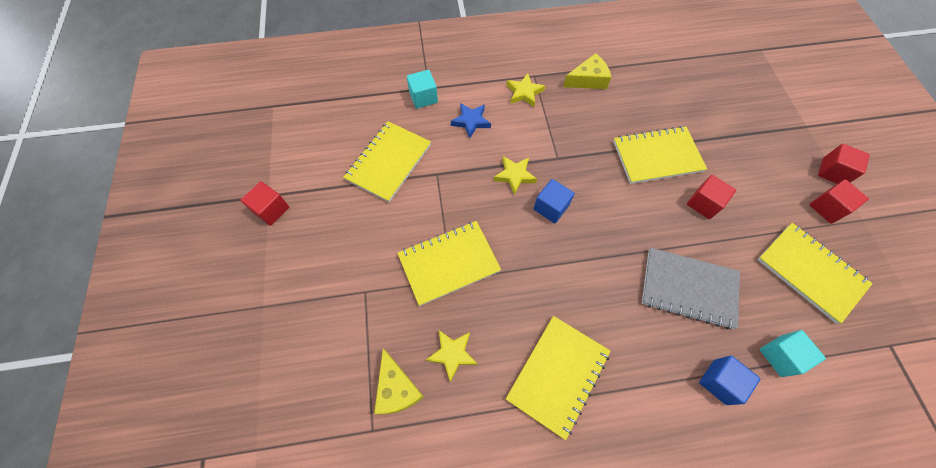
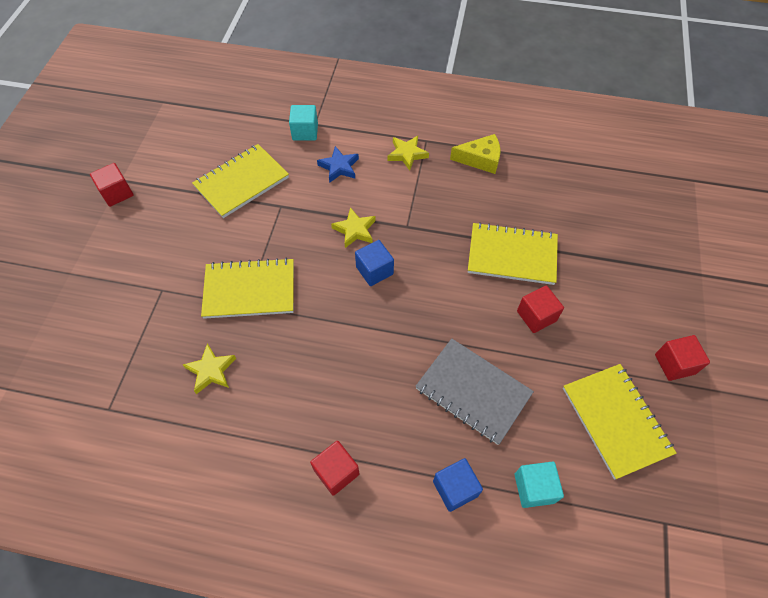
camera: 20 degrees right, 5 degrees down
(397, 389) = (147, 382): yellow cheese -> none
(557, 375) = (298, 424): yellow notebook -> none
(832, 172) = (703, 330): red cube -> red cube (336, 472)

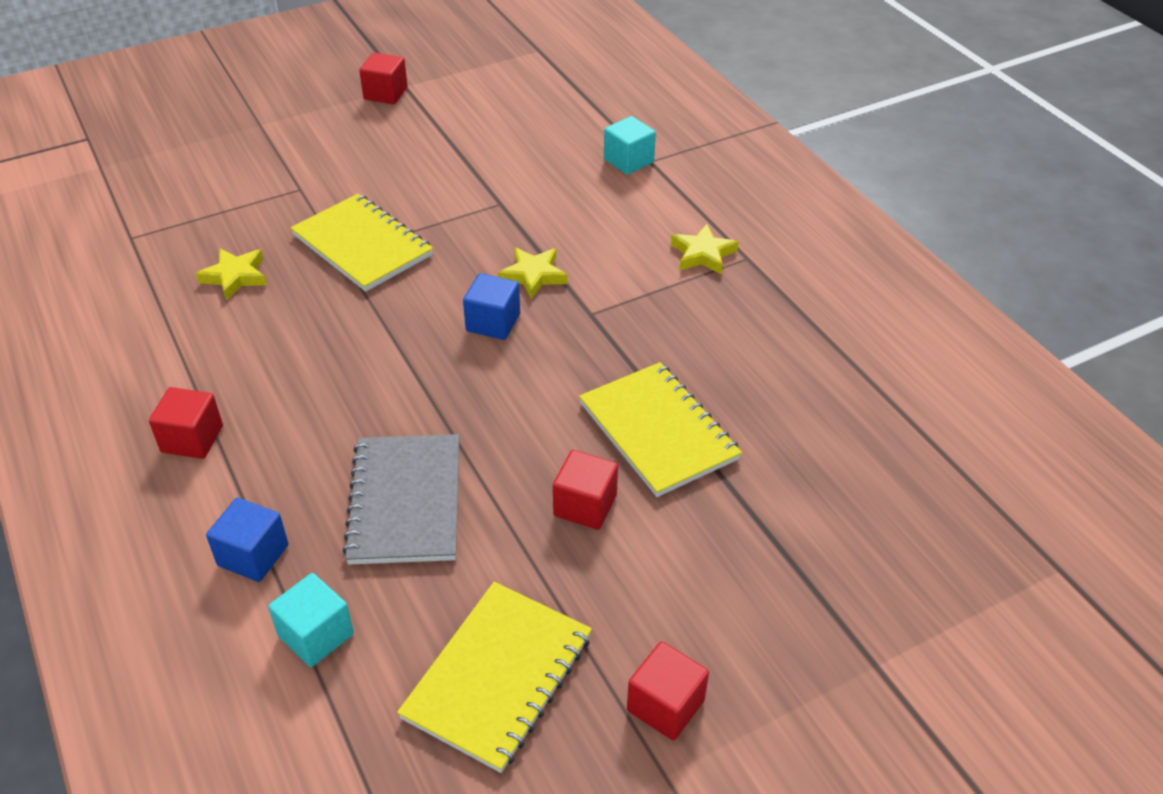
camera: 50 degrees right, 15 degrees down
(241, 182) = (498, 159): yellow notebook -> none
(339, 167) = (611, 213): blue star -> none
(480, 159) = (781, 320): yellow cheese -> none

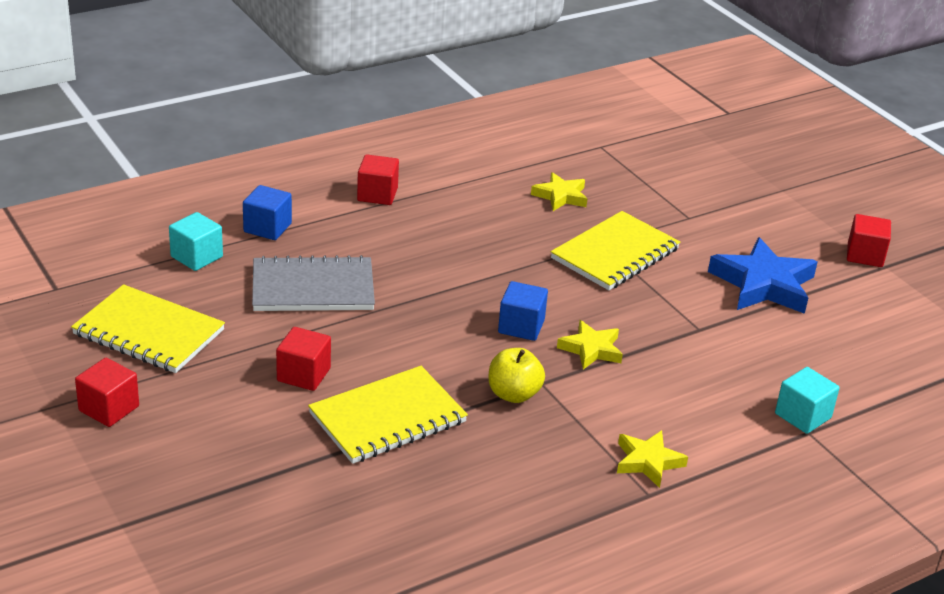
camera: 85 degrees right, 10 degrees down
(428, 156) = (763, 284): none -> blue star
(610, 334) = (513, 394): none -> yellow apple

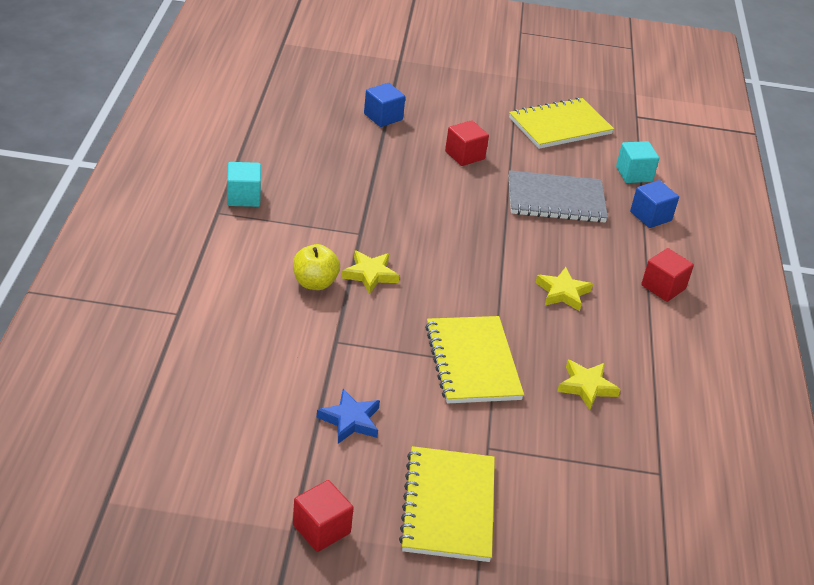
camera: 125 degrees right, 5 degrees up
(109, 408) = (497, 89): red cube -> none
(313, 288) = (556, 200): grey notebook -> grey notebook turned 60 degrees clockwise
(387, 418) = (392, 163): yellow notebook -> yellow notebook (448, 506)
(513, 394) = (362, 216): yellow apple -> yellow apple (315, 283)
(521, 326) = (427, 259): blue cube -> blue cube (383, 117)
(648, 462) = (242, 229): yellow star -> yellow star (562, 292)
(763, 284) = (350, 420): blue star -> blue star, size x0.57
(803, 416) = (194, 323): turquoise cube -> turquoise cube (243, 197)

